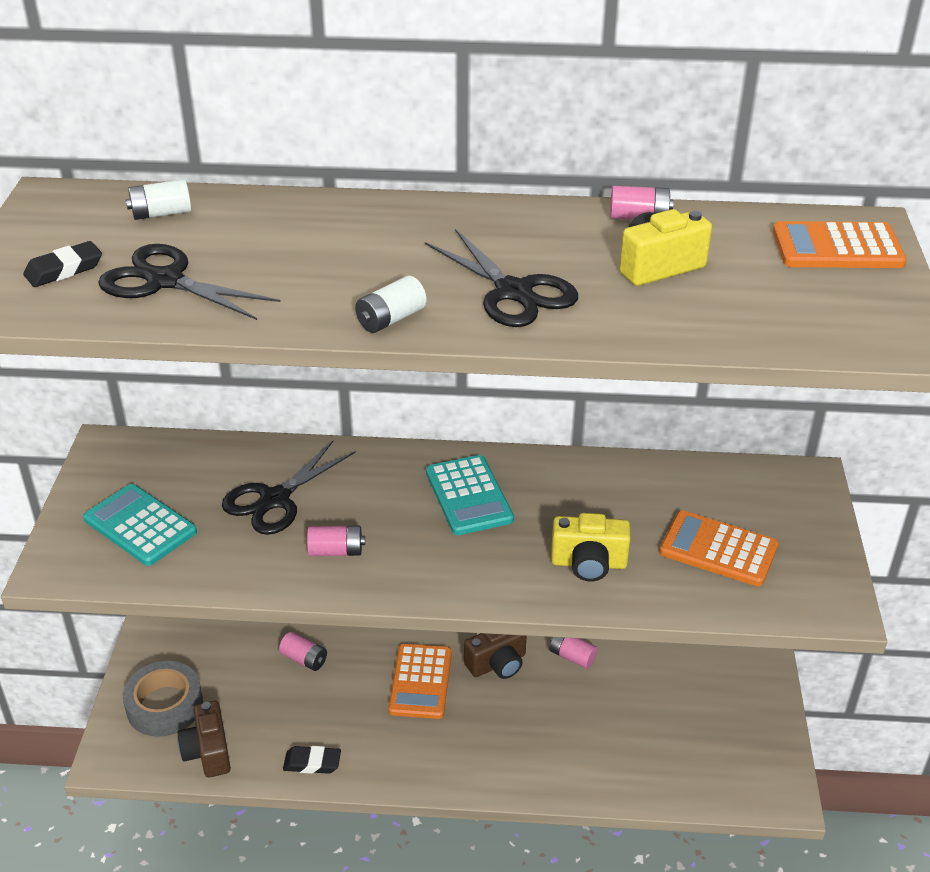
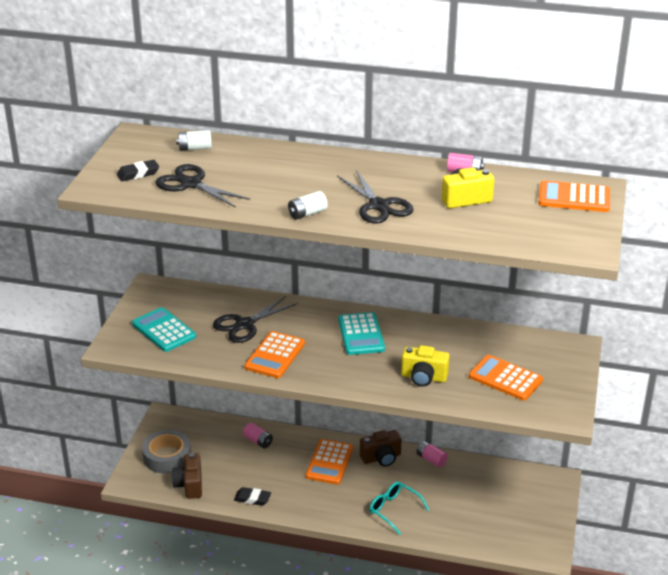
camera: 10 degrees right, 5 degrees down
(336, 551) = (275, 355): pink battery -> orange calculator
(535, 752) = (394, 510): none -> turquoise glasses

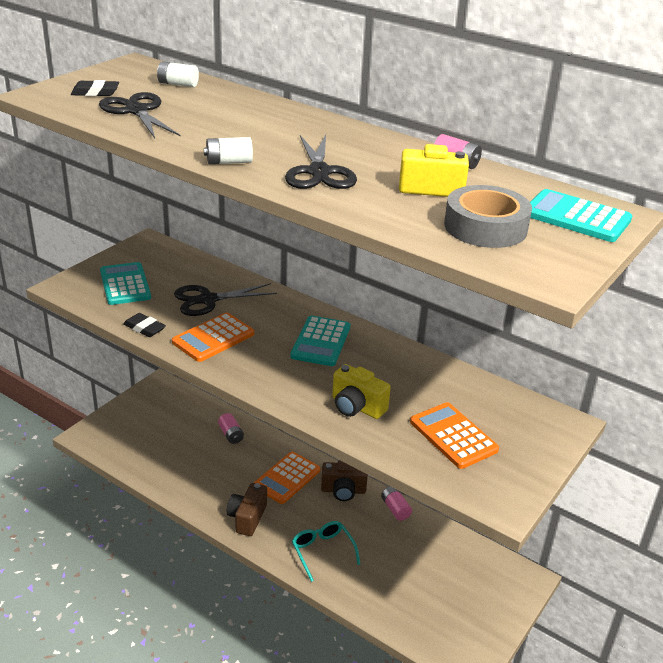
camera: 20 degrees right, 0 degrees up
(167, 457) = (136, 423): grey tape -> grey tape (485, 227)
(189, 485) = (137, 457): brown camera -> brown camera (247, 518)
(252, 499) = (186, 491): black eraser -> black eraser (144, 328)
(574, 198) = (576, 217): orange calculator -> turquoise calculator

